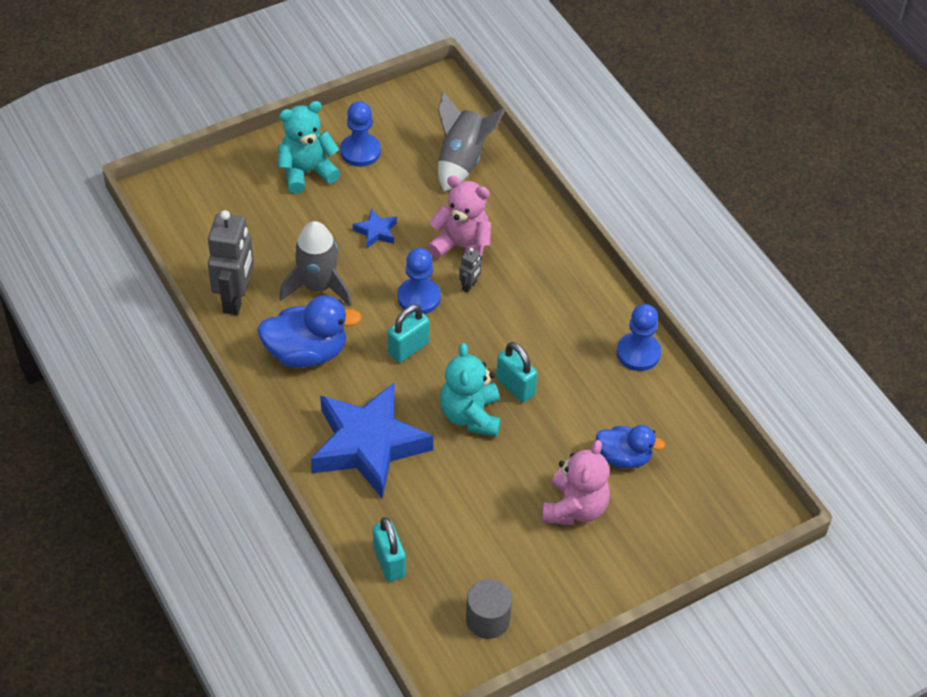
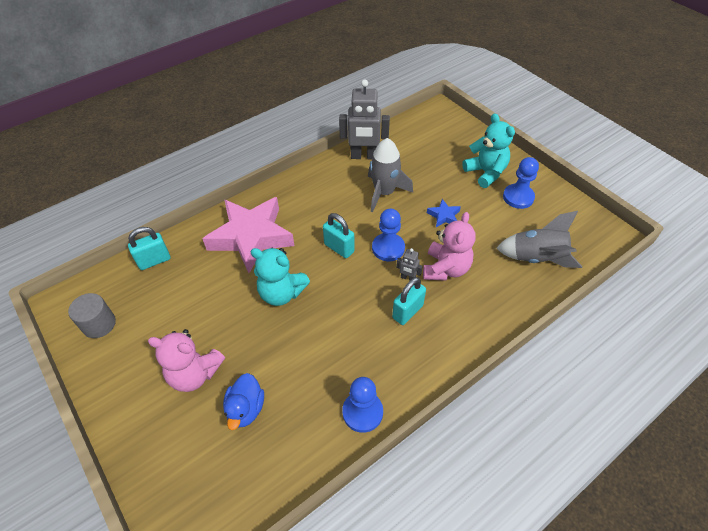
camera: 85 degrees right, 0 degrees up
(307, 352) = (326, 195): blue duck -> none
(368, 445) = (251, 237): blue star -> pink star
(470, 415) = (281, 293): turquoise teddy bear -> turquoise teddy bear turned 150 degrees counterclockwise
(515, 386) = (312, 319): turquoise padlock -> turquoise padlock (407, 312)

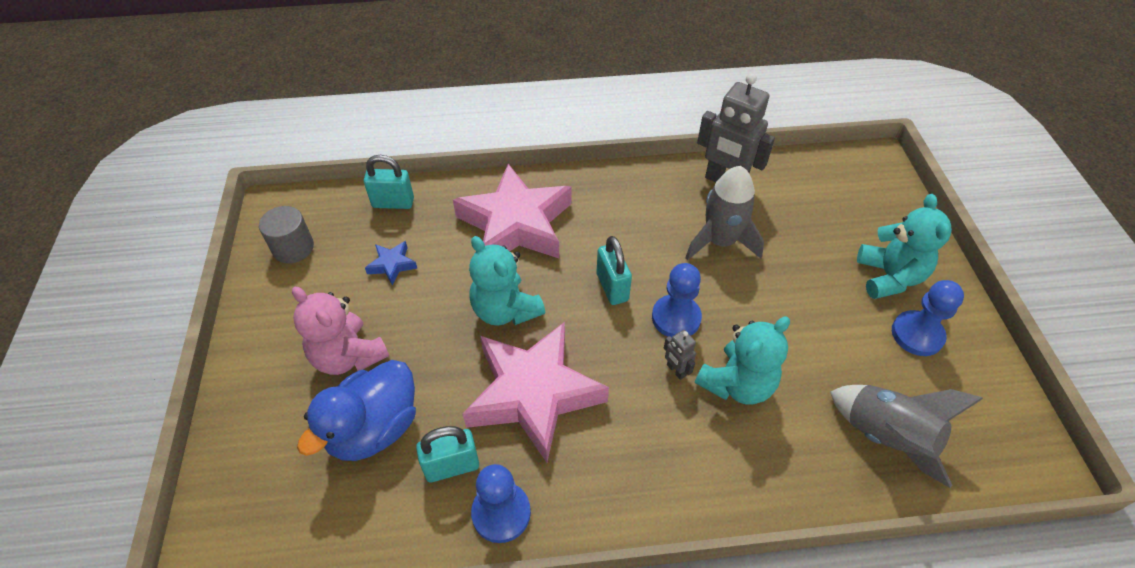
camera: 30 degrees right, 0 degrees up
(246, 409) = (374, 428): blue duck -> blue duck, size x1.55
(334, 334) = (533, 394): none -> pink star
(407, 312) = (645, 415): turquoise padlock -> turquoise padlock (452, 466)
(444, 216) = (783, 310): blue star -> blue star (392, 265)
(445, 269) = (737, 384): pink teddy bear -> turquoise teddy bear

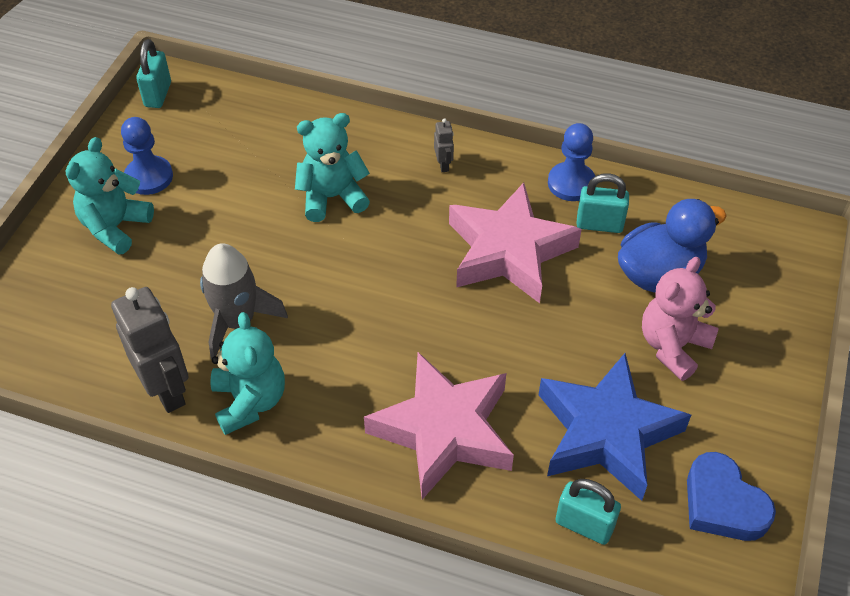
camera: 155 degrees left, 0 degrees up
(293, 248) = (722, 504): grey cylinder -> blue heart
(348, 356) = (673, 346): pink teddy bear -> pink teddy bear turned 120 degrees counterclockwise
(392, 265) = (606, 433): blue star -> blue star, size x2.49
(505, 310) = (501, 334): turquoise teddy bear -> turquoise teddy bear (250, 401)
(612, 287) = (382, 316): turquoise padlock -> turquoise padlock (158, 94)
(676, 318) = (341, 265): blue pawn -> none
(676, 370) = (374, 225): grey robot -> grey robot (443, 165)
(886, 437) = (252, 127): grey rocket -> none

